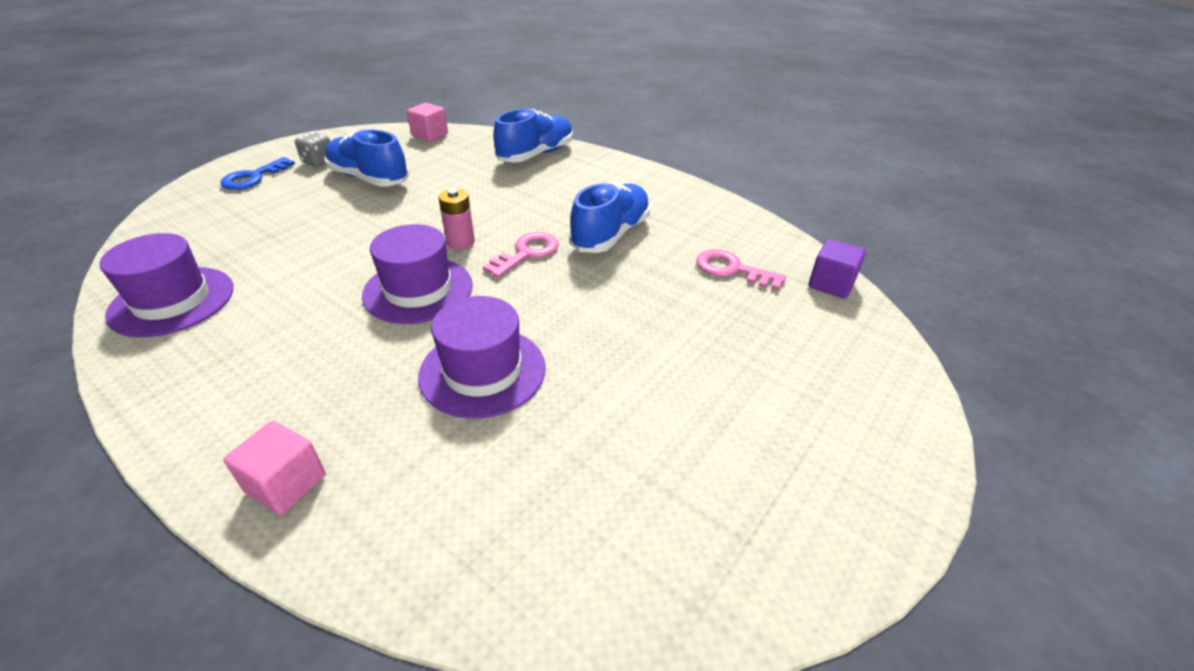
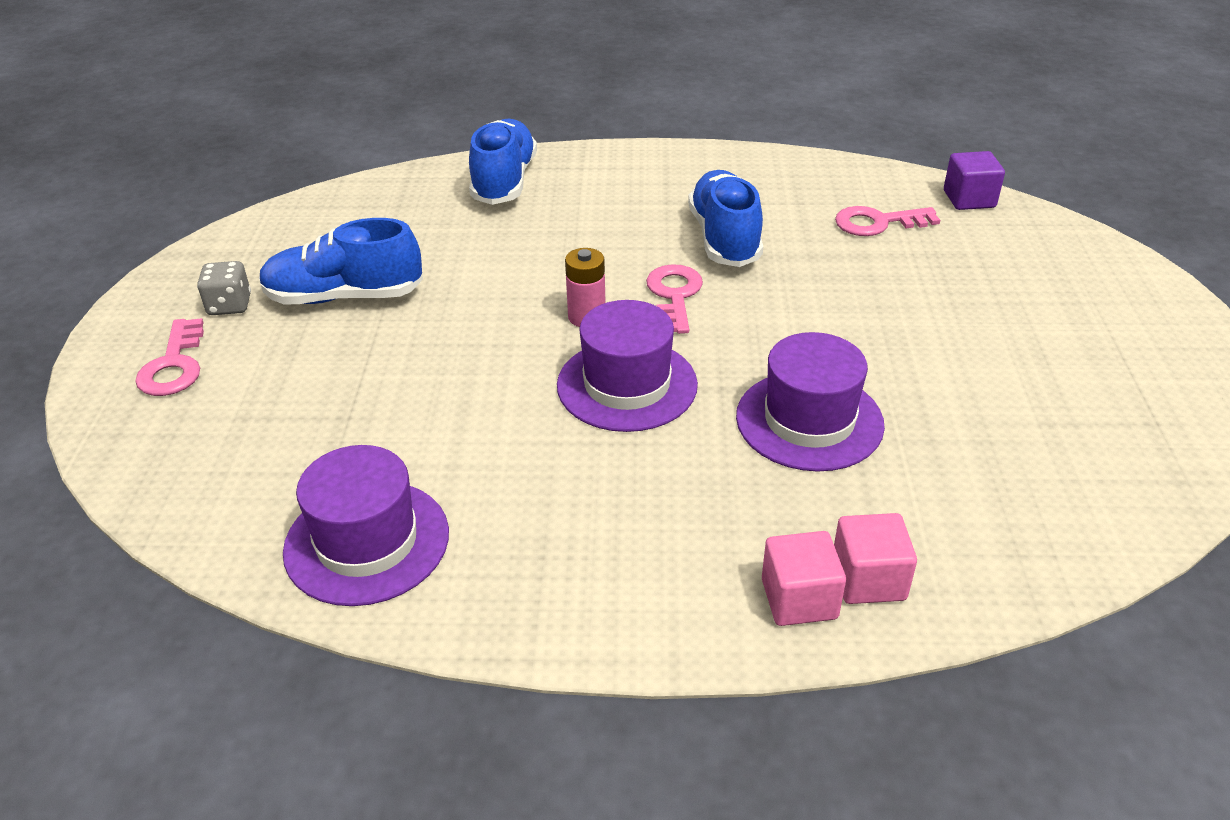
camera: 35 degrees left, 0 degrees up
(254, 177) = (174, 365): blue key -> pink key
(430, 135) = (324, 209): pink cube -> pink cube (868, 579)

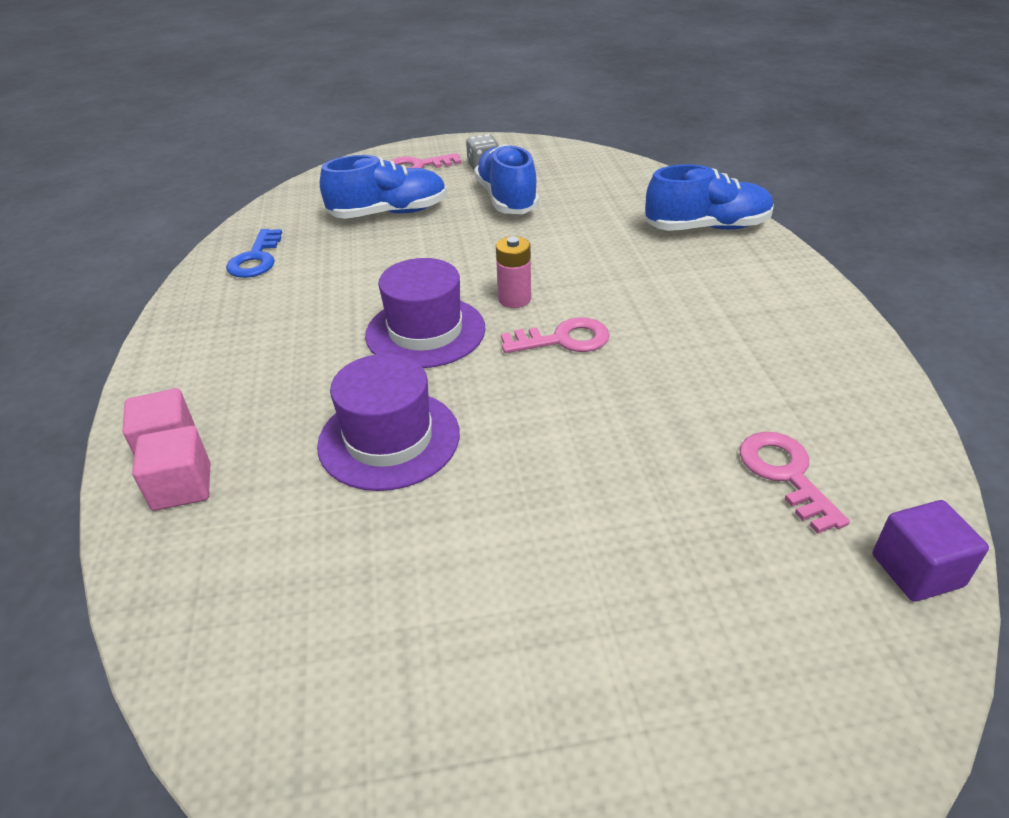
camera: 80 degrees right, 0 degrees up
(367, 542) = (256, 259): purple hat -> blue key
(724, 238) = (680, 358): blue shoe -> blue shoe (389, 213)

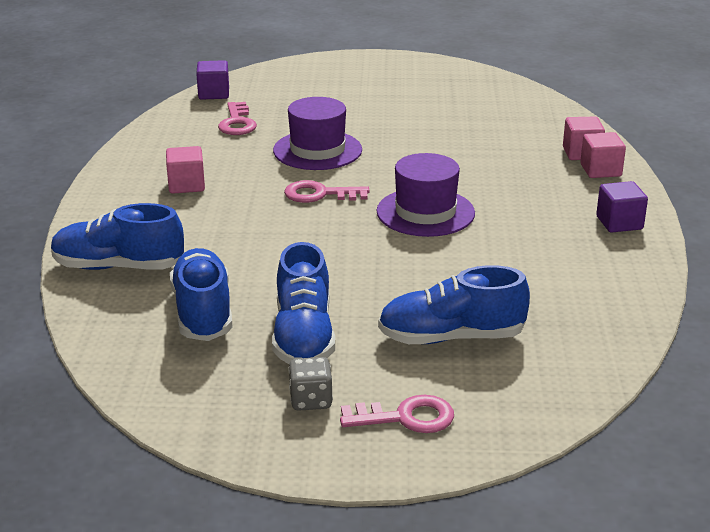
camera: 170 degrees left, 10 degrees down
(190, 350) = (619, 223): none -> purple cube
(256, 259) = (595, 299): blue key -> none
(389, 439) = (457, 159): purple hat -> purple hat (317, 150)
(514, 299) = (344, 226): pink battery -> none
(598, 204) = (203, 313): none -> blue shoe
(738, 329) = (186, 185): none -> pink cube

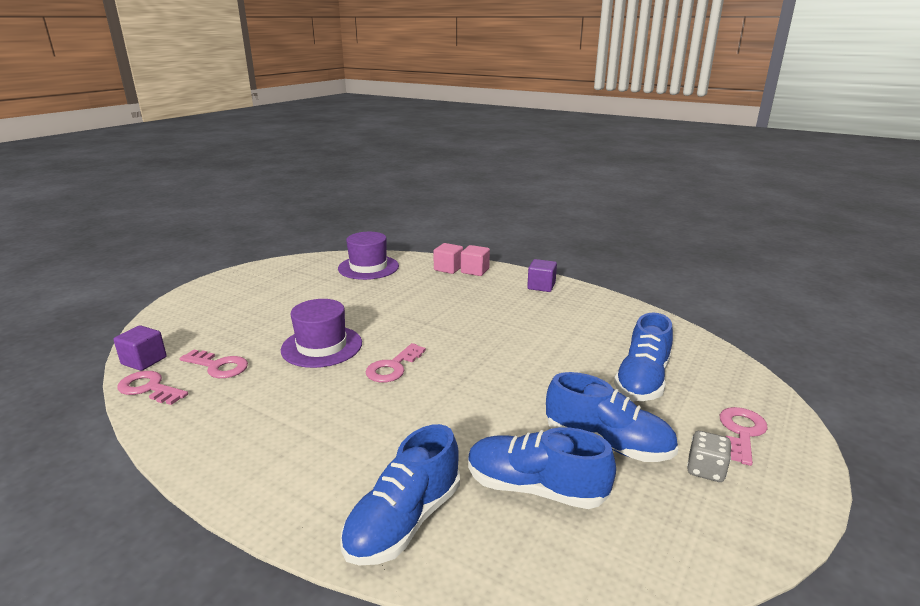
camera: 60 degrees left, 5 degrees down
(181, 113) = (149, 388): none -> pink key
(186, 185) = (293, 427): pink cube -> none
(425, 212) = (467, 336): purple hat -> purple hat (368, 267)

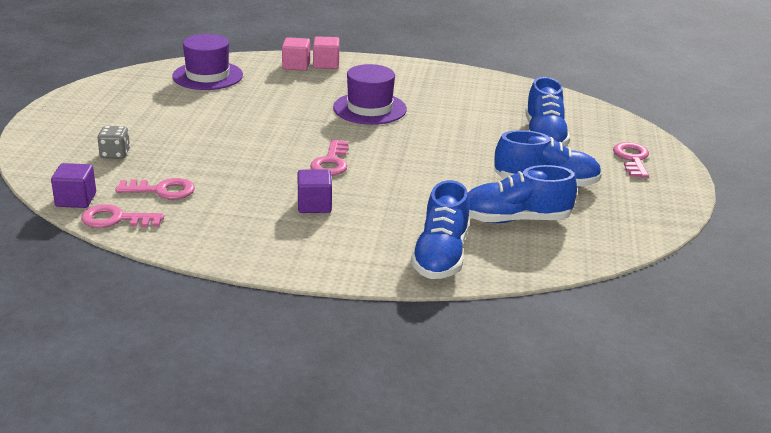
camera: 25 degrees left, 5 degrees up
(322, 346) = (245, 157): purple hat -> purple hat (370, 108)
(541, 286) = (404, 71): purple cube -> purple cube (314, 205)
(705, 470) = (620, 186): grey dice -> grey dice (115, 154)

